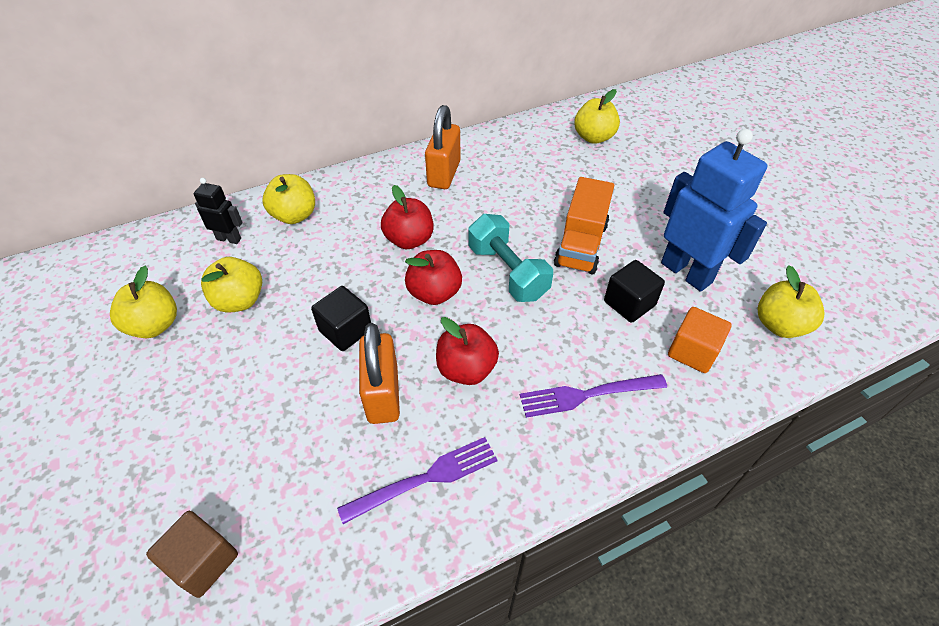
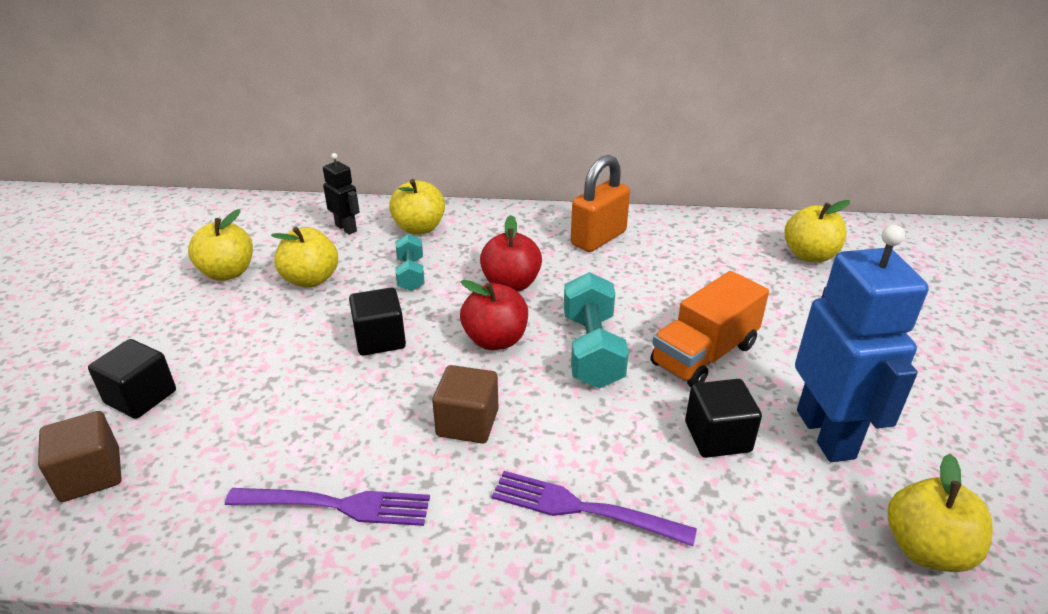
camera: 30 degrees right, 15 degrees down
(182, 474) = (141, 397): none -> black cube
(323, 262) = (411, 274): none -> turquoise dumbbell
(383, 394) = (365, 409): orange padlock -> none
(466, 369) = (467, 423): red apple -> brown cube
(692, 352) = (763, 524): orange cube -> none

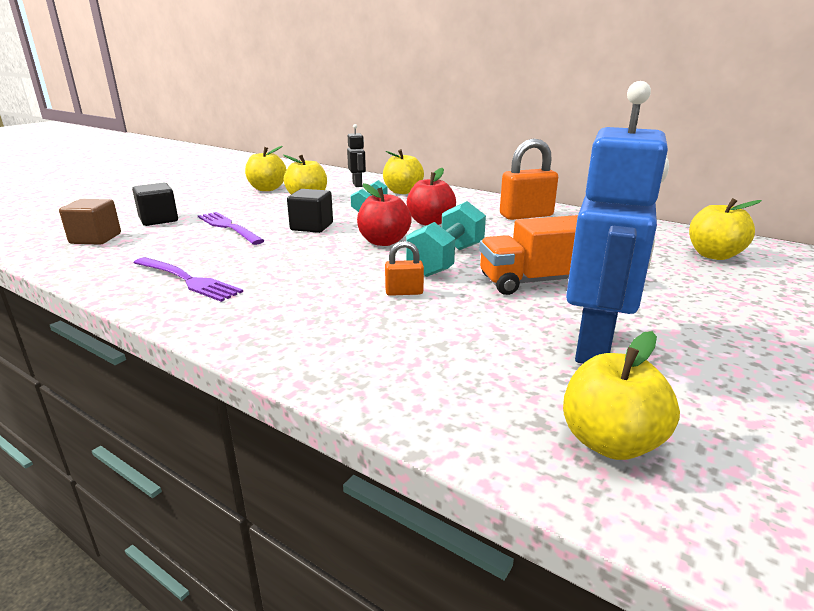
camera: 30 degrees right, 10 degrees down
(467, 423) = (313, 269): brown cube -> none
(583, 509) = (331, 325): purple fork -> purple fork (228, 227)
(601, 423) = (404, 292): none -> orange padlock
(717, 437) = (488, 322): black cube -> none

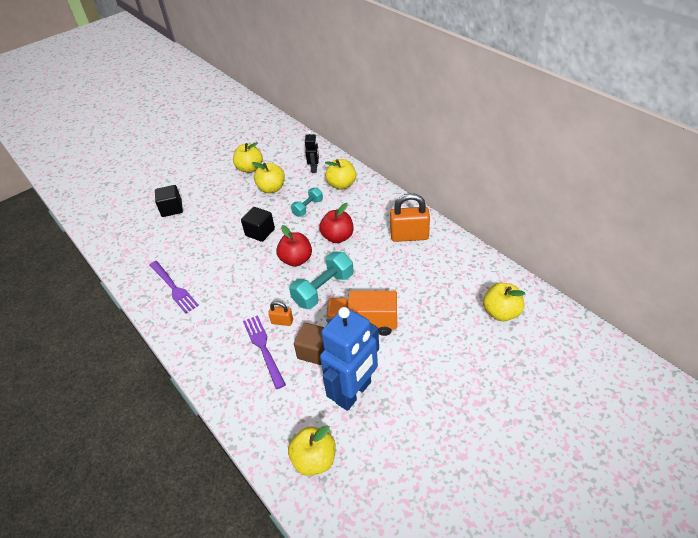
camera: 20 degrees right, 20 degrees up
(95, 238) = (133, 230): brown cube -> brown cube (314, 351)
(228, 227) = (210, 225): purple fork -> purple fork (263, 348)

